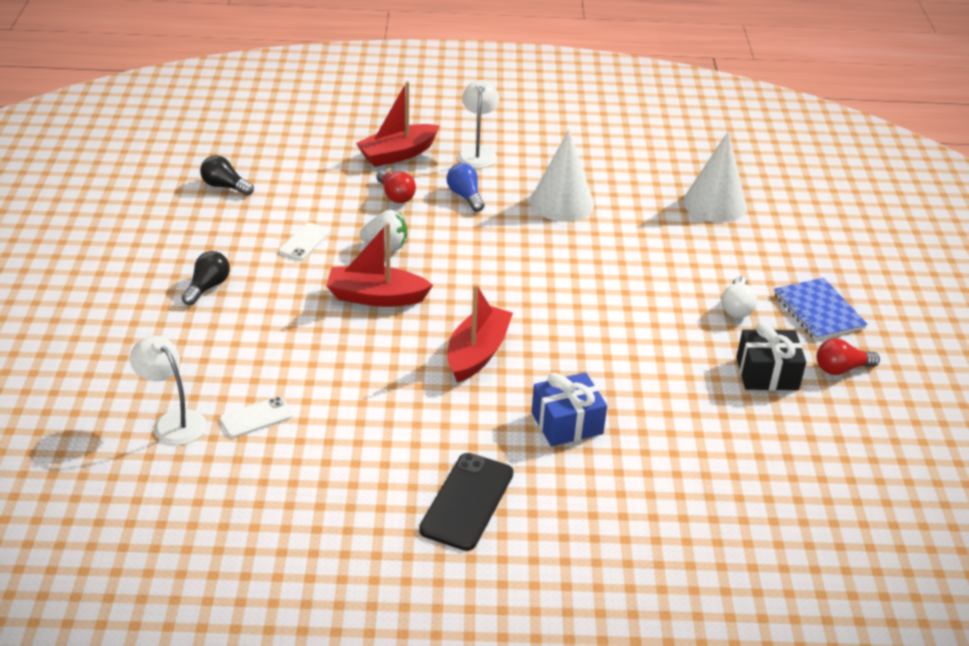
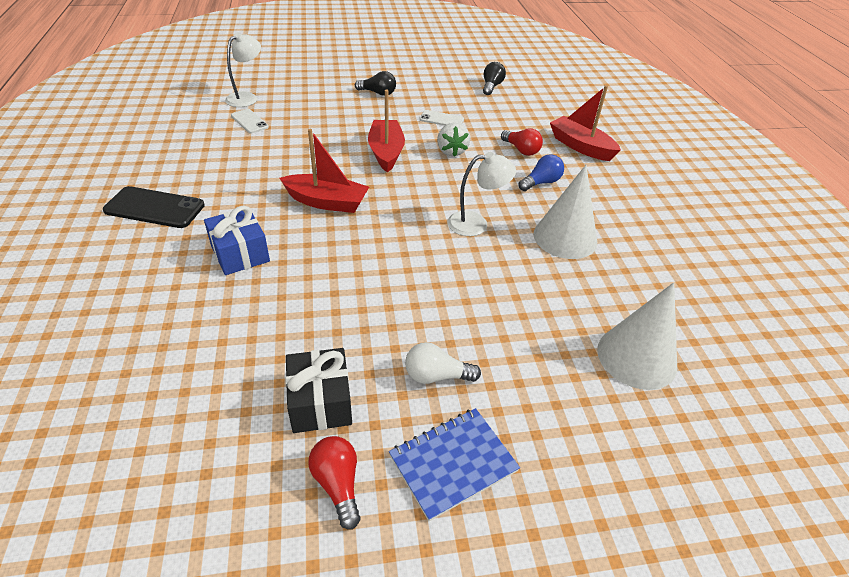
camera: 80 degrees right, 5 degrees up
(395, 195) = (521, 150): red light bulb -> red light bulb turned 90 degrees counterclockwise
(477, 153) = (613, 185): white lamp -> white lamp (476, 223)

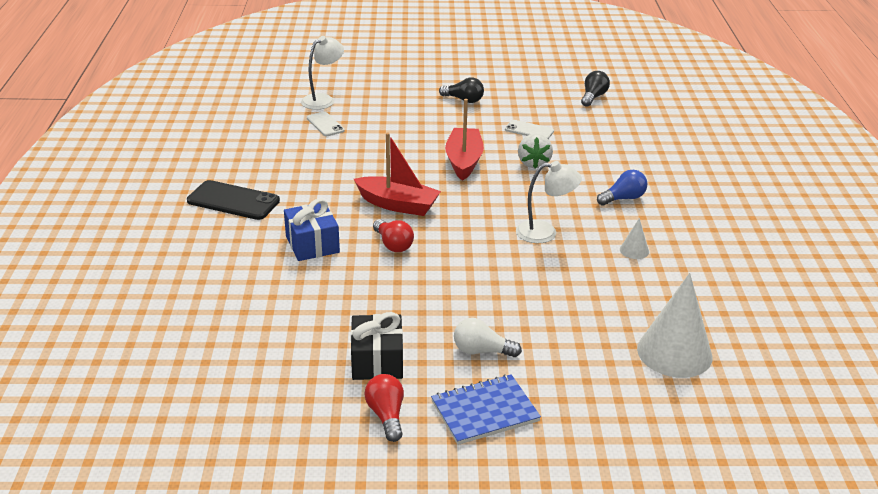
camera: 10 degrees right, 10 degrees down
(521, 150) = (610, 165): red light bulb -> red light bulb (393, 244)
(565, 237) = (634, 250): white cone -> white cone, size x0.45
(580, 146) = (678, 165): red boat -> none

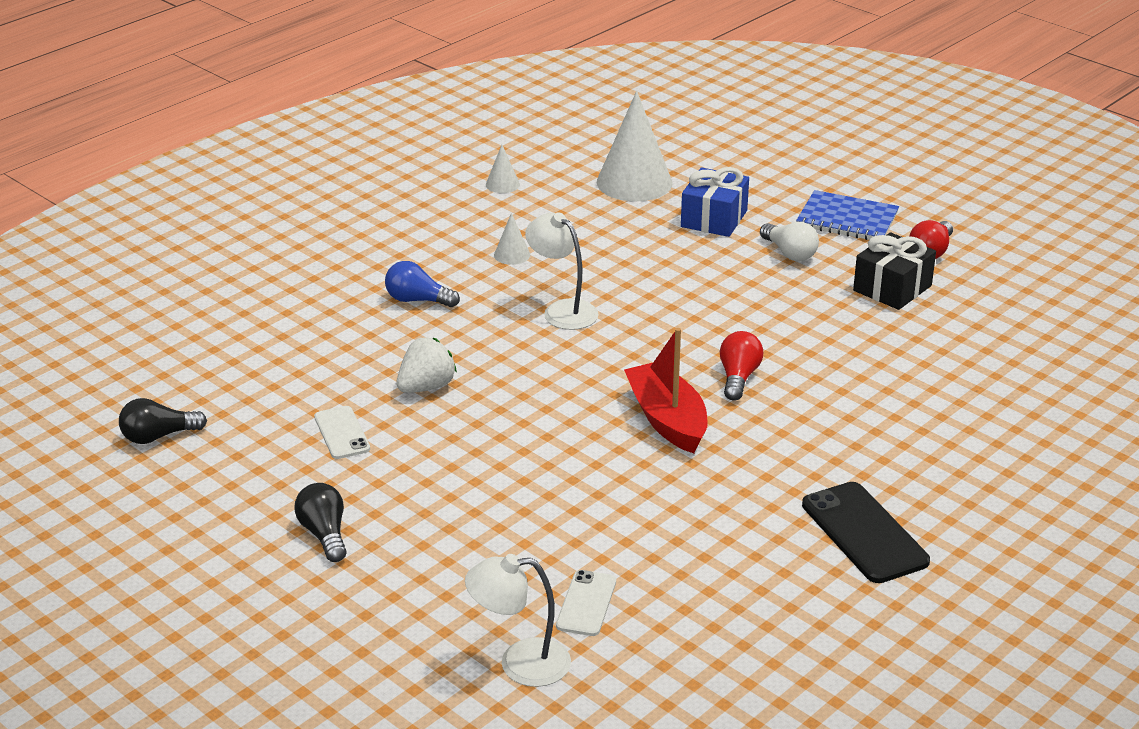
camera: 135 degrees left, 0 degrees up
(312, 244) = (827, 423): blue gift -> blue gift (714, 219)
(464, 161) = (499, 434): red boat -> none
(741, 297) = (502, 184): none -> white cone

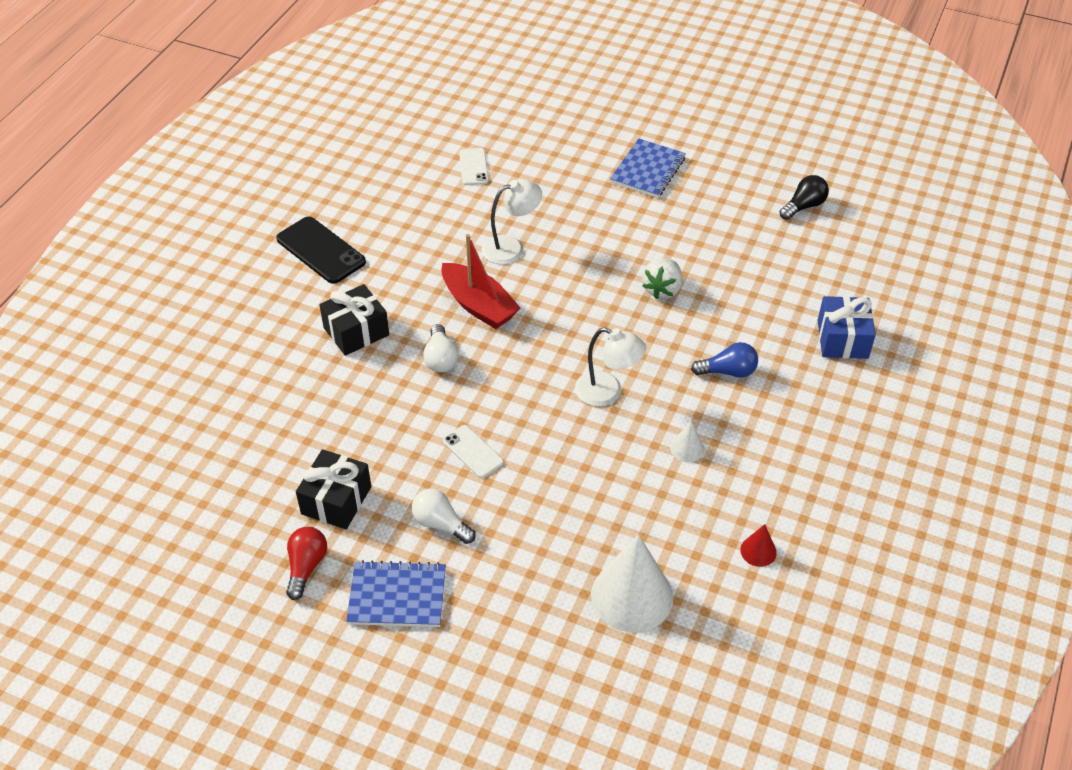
camera: 160 degrees right, 15 degrees up
(324, 534) = (647, 170): black light bulb -> blue notebook
(342, 433) = (691, 238): white phone -> white phone (473, 452)
(502, 184) = (758, 551): white cone -> red cone
(520, 663) = (493, 129): white lamp -> white lamp (511, 247)
(714, 219) = (529, 557): blue gift -> blue gift (842, 339)
(738, 377) = (440, 358): red light bulb -> white light bulb
(835, 426) = (356, 331): none -> black gift

